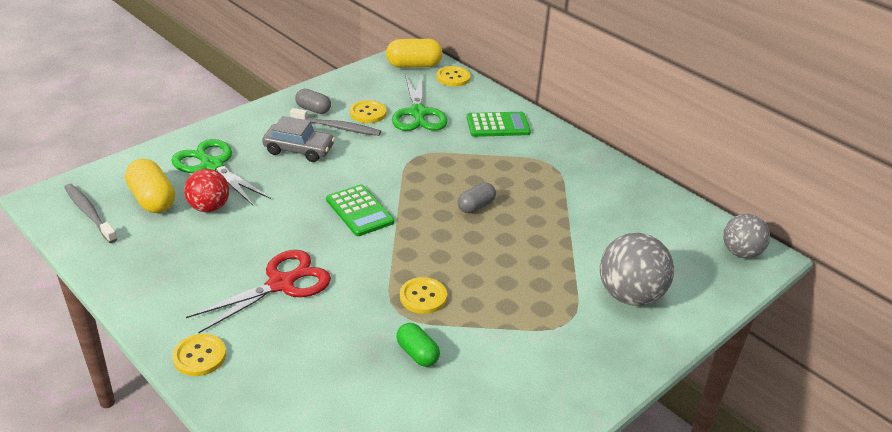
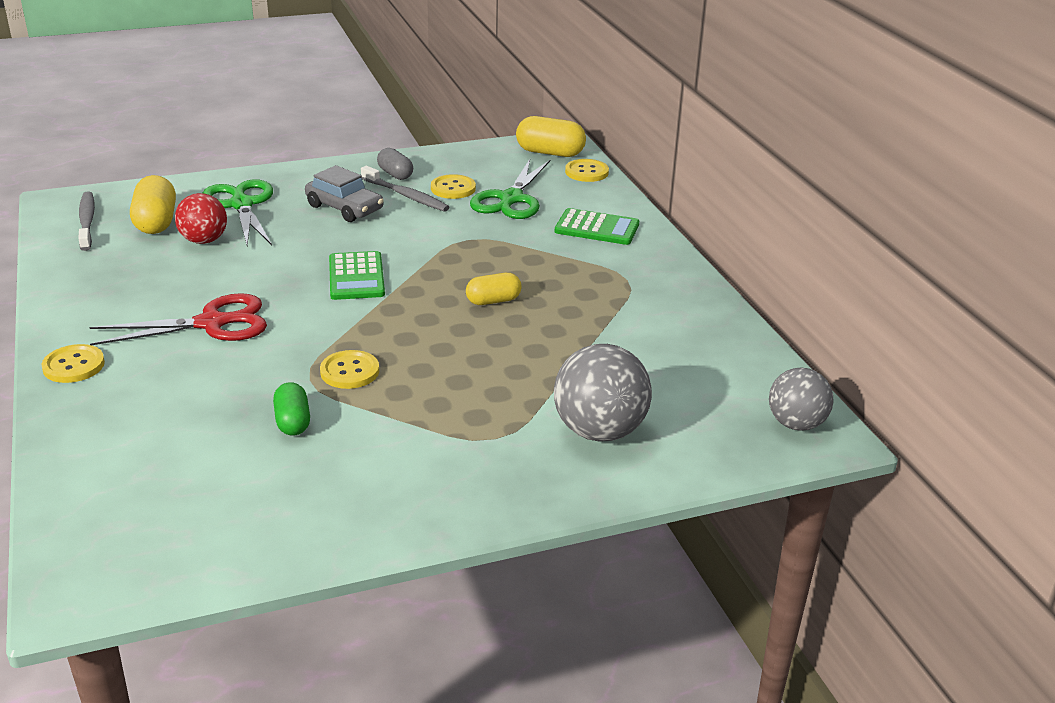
camera: 25 degrees right, 5 degrees down
(476, 206) = (493, 301): grey capsule -> yellow capsule

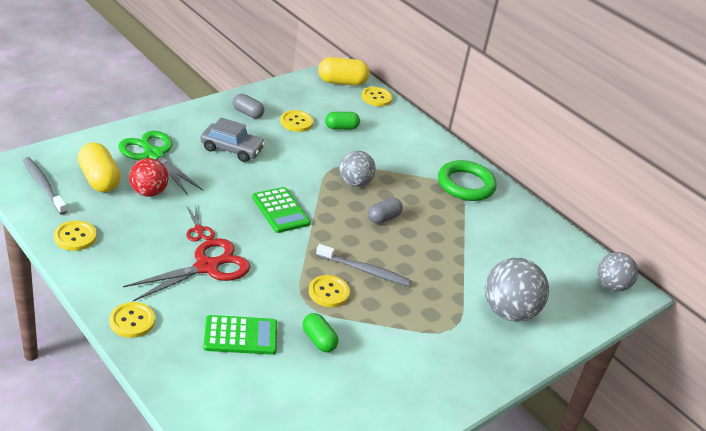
camera: 25 degrees left, 5 degrees up
(80, 274) = (75, 237): none -> yellow button
(233, 285) = (198, 230): none -> red scissors
(406, 195) = (267, 132): grey toothbrush -> grey toothbrush (364, 270)
(482, 259) = (355, 183): none -> grey ball
(493, 301) = (384, 218): yellow capsule -> grey capsule
(510, 199) = (341, 128): green scissors -> green capsule
(597, 228) = (412, 147): green calculator -> green calculator (240, 336)
(646, 277) = (465, 184): none -> green ring

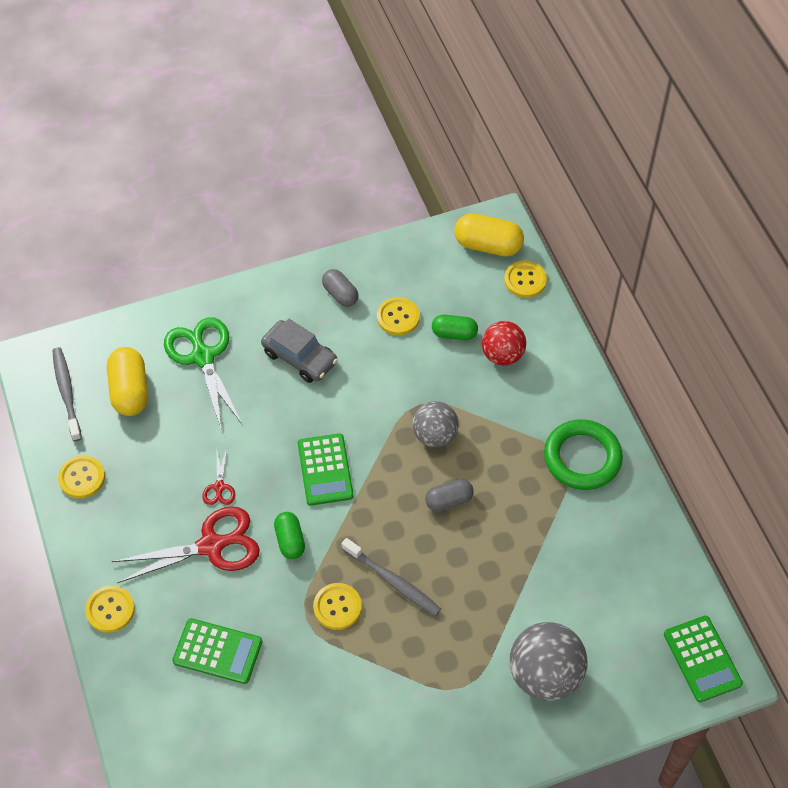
camera: 25 degrees right, 20 degrees up
(148, 192) = (180, 419): red ball -> red ball (502, 355)
(318, 340) = (301, 674): green capsule -> green capsule (290, 541)
(611, 285) = (702, 659): grey ball -> green calculator

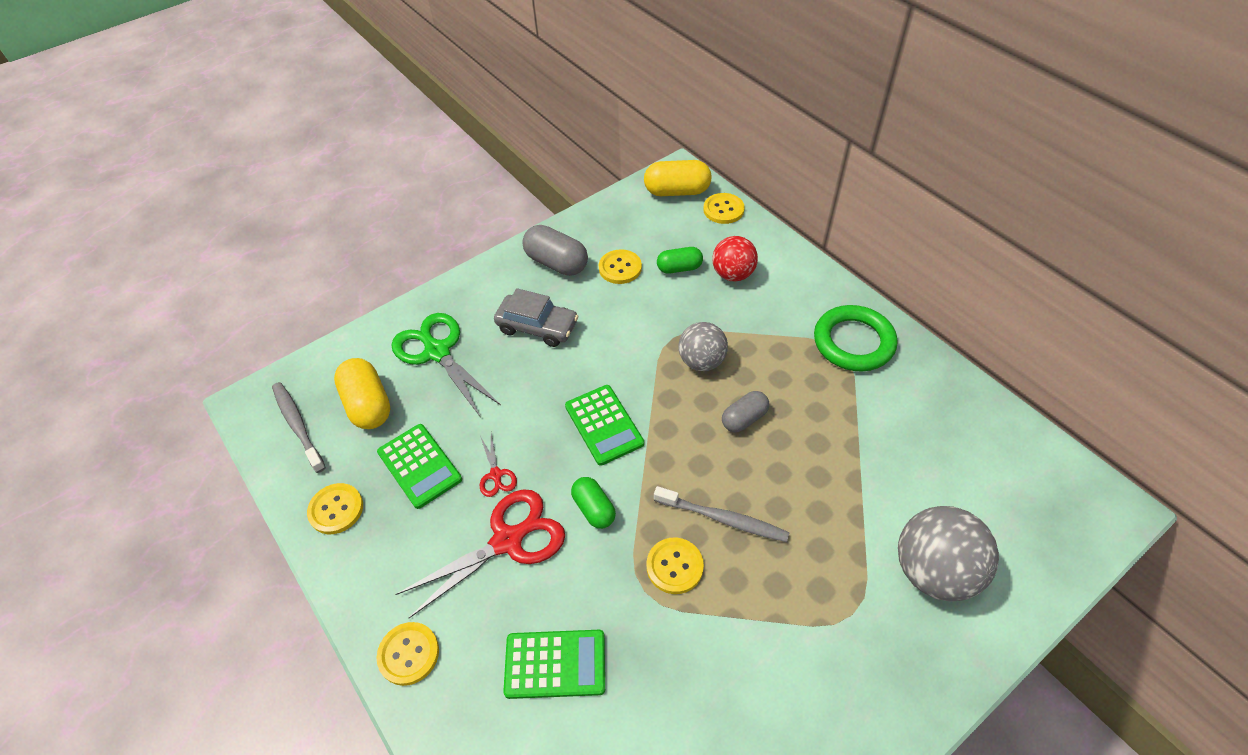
camera: 15 degrees left, 5 degrees down
(340, 294) = (556, 263): grey capsule -> grey capsule, size x1.57
(702, 659) = (1080, 501): green calculator -> green calculator (419, 466)

